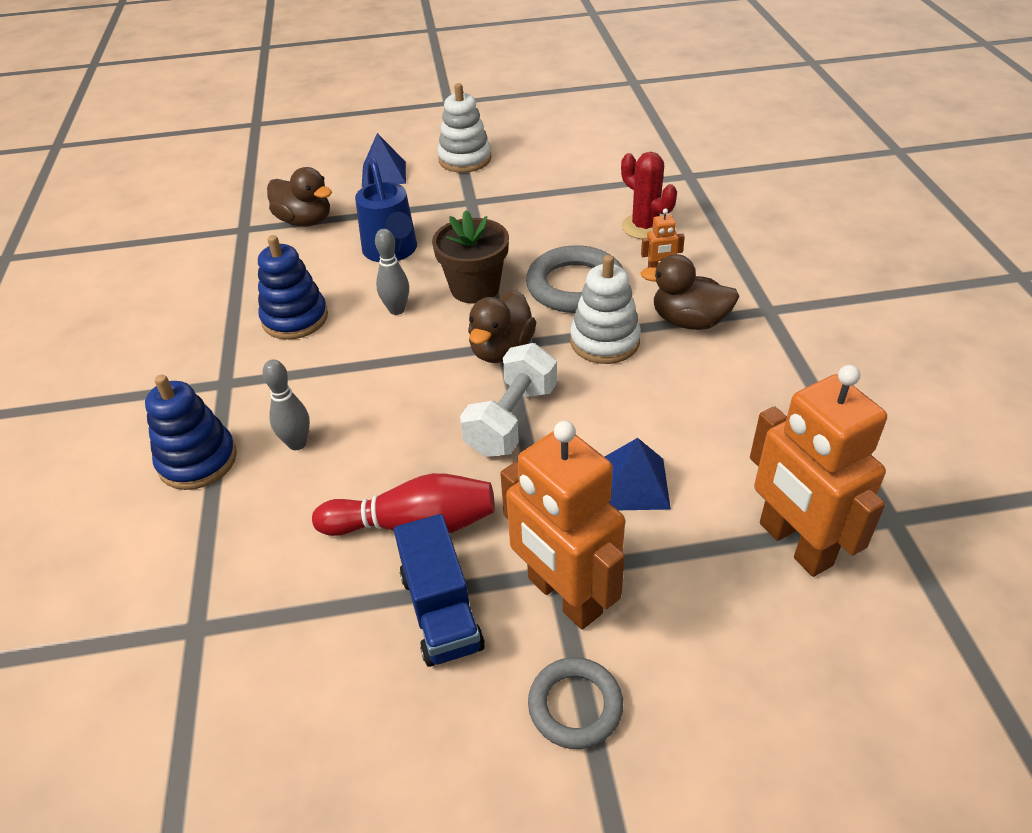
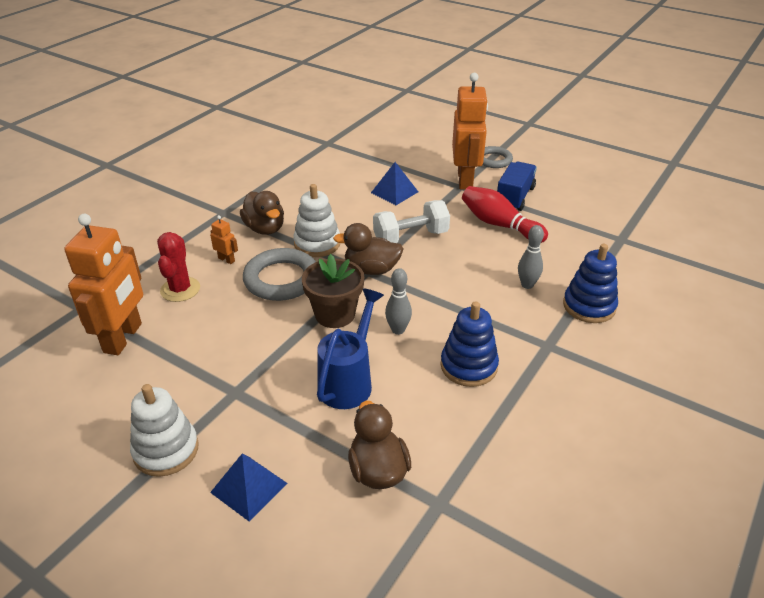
camera: 140 degrees left, 5 degrees down
(501, 350) = (371, 269): brown duck -> brown duck turned 150 degrees counterclockwise
(794, 544) = (369, 153): orange robot -> orange robot (123, 338)

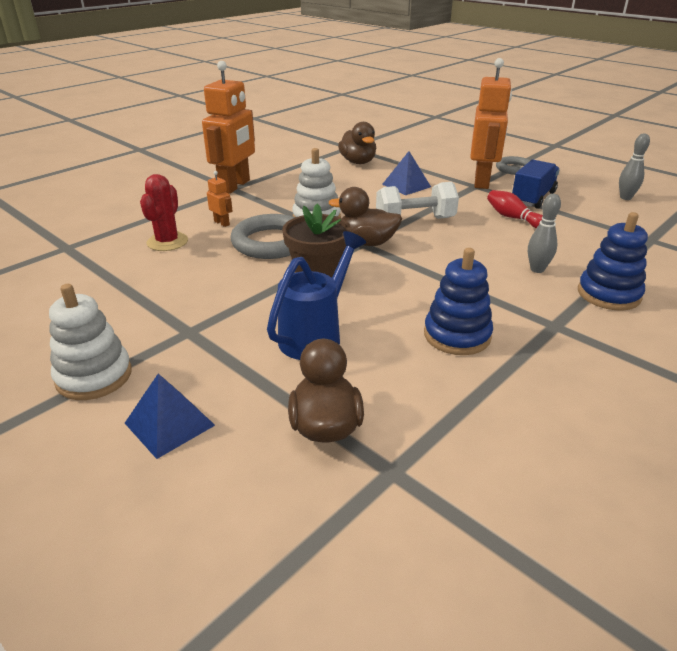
camera: 10 degrees right, 5 degrees down
(123, 338) = (95, 275): orange robot -> orange robot (235, 186)
(265, 228) = (268, 203): brown duck -> brown duck (358, 162)
(398, 330) = (383, 295): grey bowling pin -> grey bowling pin (625, 198)
(499, 225) = (513, 218): red bowling pin -> red bowling pin, size x0.67

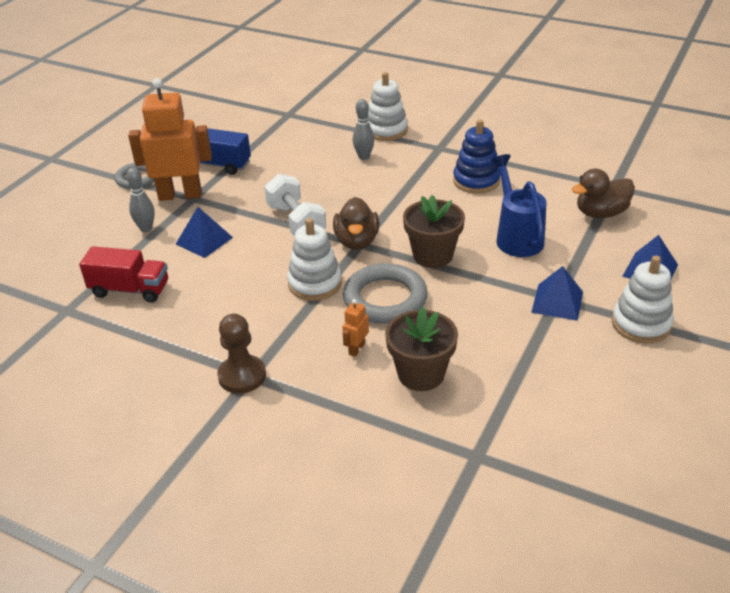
camera: 105 degrees left, 5 degrees up
(167, 242) = (421, 374): red cactus -> brown flower pot
(183, 330) = (557, 302): none -> blue pyramid
(235, 186) = (242, 376): orange robot -> brown pawn
(316, 334) = (516, 236): blue watering can -> blue watering can turned 60 degrees clockwise
(358, 162) = (130, 290): brown duck -> red truck
(513, 218) = (269, 172): red bowling pin -> none
(608, 294) = (386, 130): blue stacking toy -> white stacking toy
(625, 198) = (203, 122): grey bowling pin -> grey bowling pin (146, 228)

